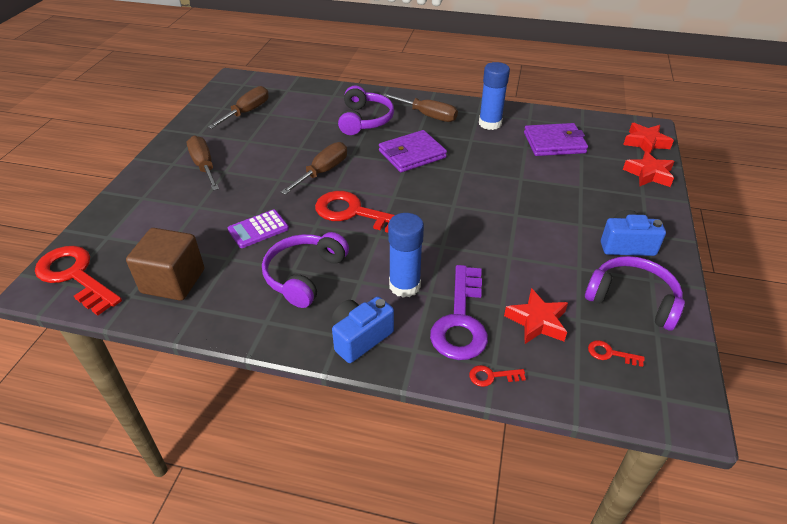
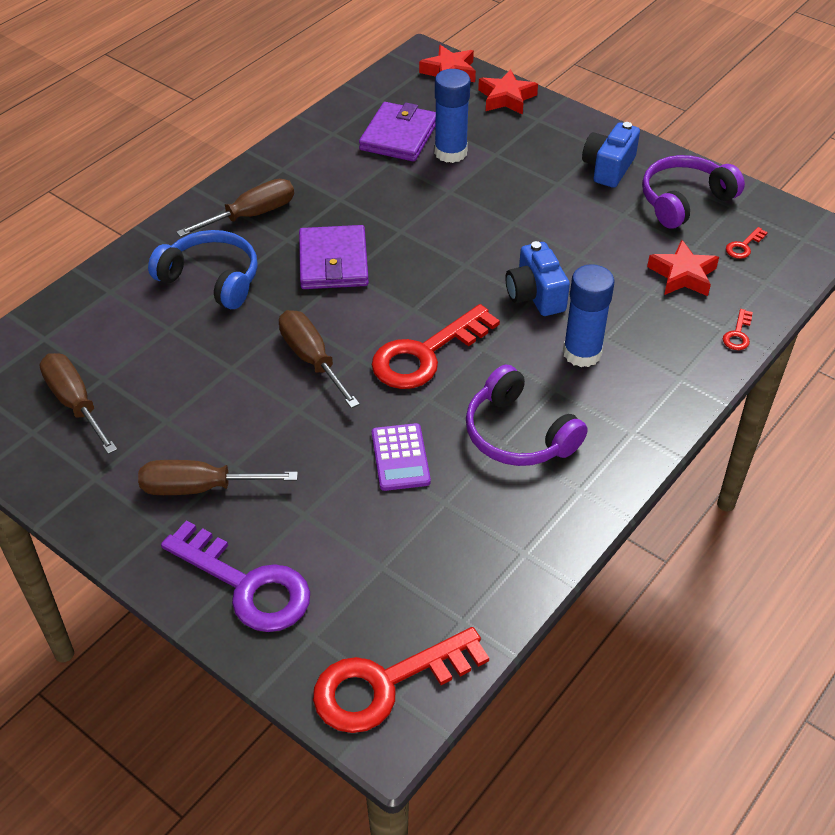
camera: 65 degrees left, 5 degrees up
(173, 281) = (459, 569): brown cube -> none
(360, 337) = (644, 414): blue camera -> blue camera (535, 295)
(364, 120) = (211, 279): purple headphones -> blue headphones
(460, 320) = (655, 328): purple key -> purple key (246, 585)
(490, 123) = (316, 169): blue glue stick -> blue glue stick (450, 152)

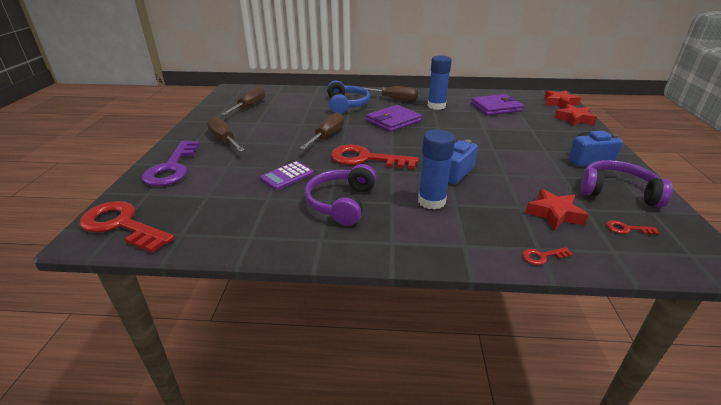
camera: 55 degrees right, 15 degrees down
(450, 152) = (509, 120): blue glue stick -> blue glue stick (436, 106)

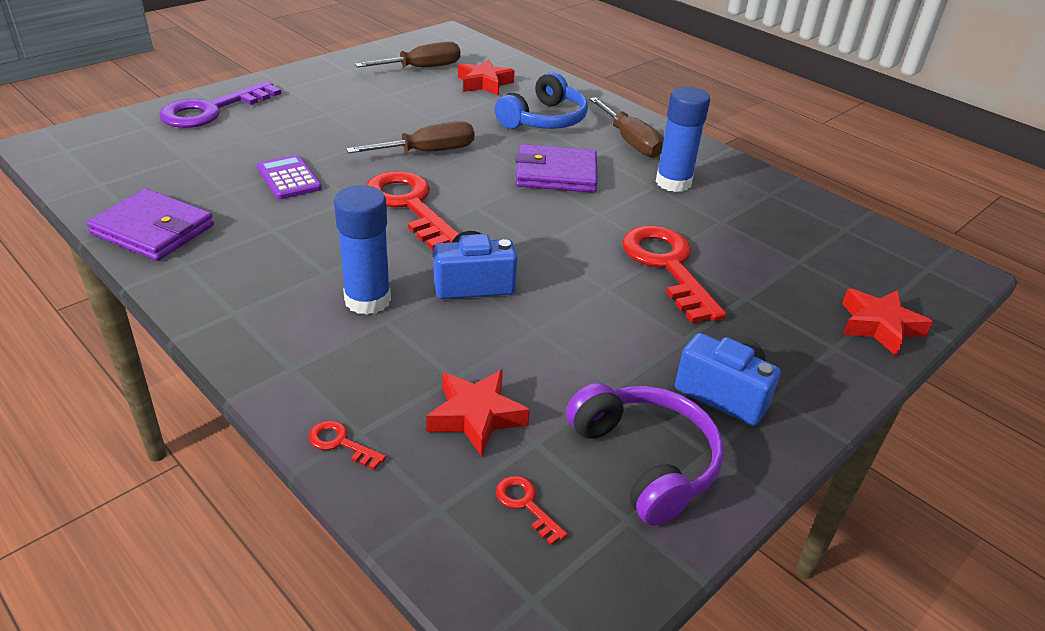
camera: 40 degrees right, 5 degrees up
(122, 225) = (79, 148): red key -> red key (668, 266)
(224, 140) = (313, 101): brown screwdriver -> none
(287, 176) = (289, 178): purple calculator -> purple calculator turned 60 degrees clockwise
(341, 203) = (276, 240): purple headphones -> none
(496, 107) = (772, 233): purple wallet -> purple wallet (153, 230)
(559, 103) = (926, 287): red star -> red star (484, 83)

